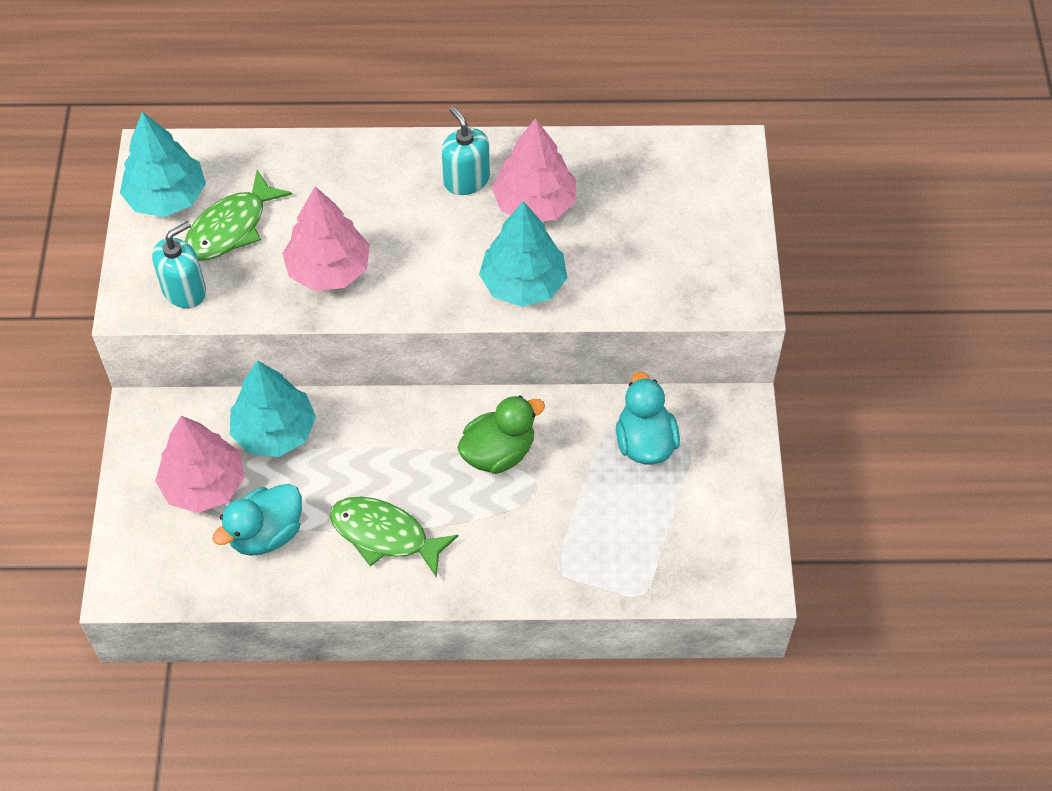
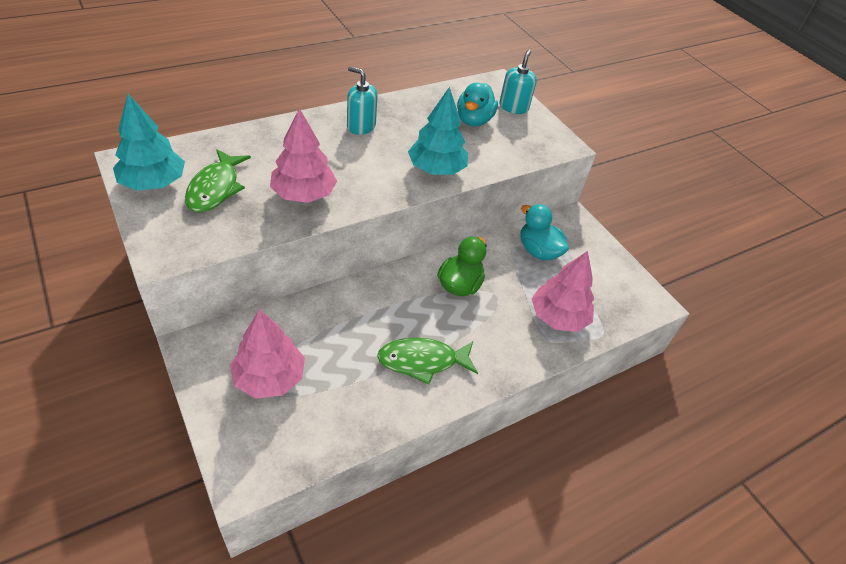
camera: 35 degrees left, 10 degrees down
(184, 290) = (201, 235): turquoise soap dispenser -> turquoise soap dispenser (513, 107)
(266, 534) = (337, 393): turquoise duck -> turquoise duck (474, 120)
(275, 431) = (302, 323): turquoise tree -> none
(535, 204) = (411, 128): pink tree -> pink tree (558, 317)

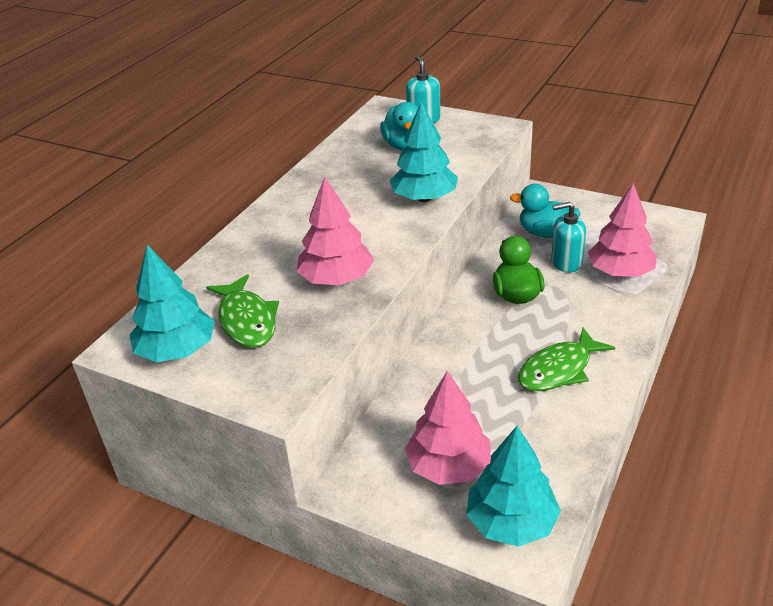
camera: 25 degrees left, 10 degrees down
(261, 446) = (511, 522): none -> turquoise tree
(361, 126) = (312, 200): turquoise soap dispenser -> turquoise soap dispenser (566, 262)

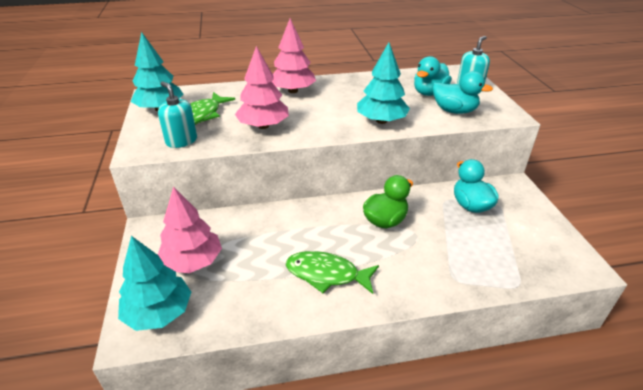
camera: 50 degrees right, 0 degrees up
(457, 149) = (454, 111): none -> turquoise duck
(566, 262) = (450, 229): turquoise soap dispenser -> turquoise soap dispenser (181, 141)
(620, 272) = (474, 262): pink tree -> pink tree (293, 91)

